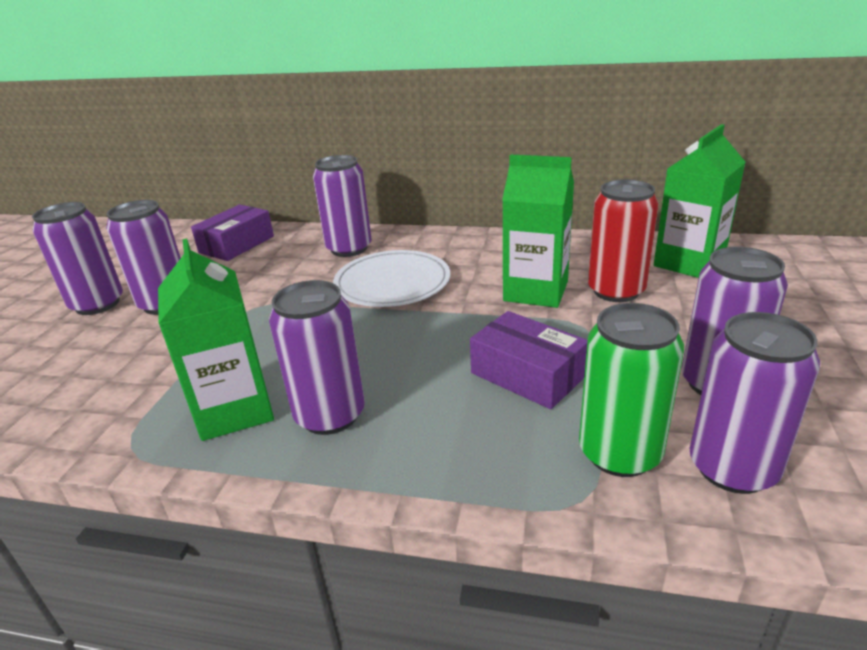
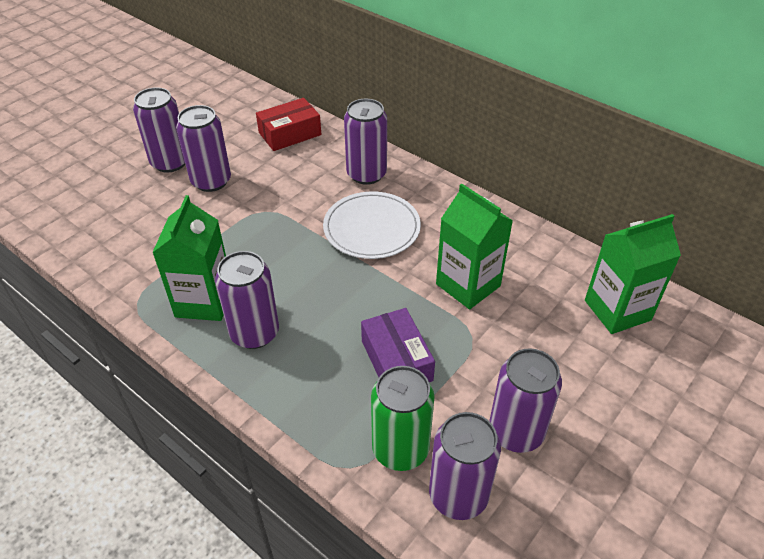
camera: 25 degrees right, 15 degrees up
(237, 244) = (290, 134): purple box -> red box
(616, 291) = (528, 313): red can -> none

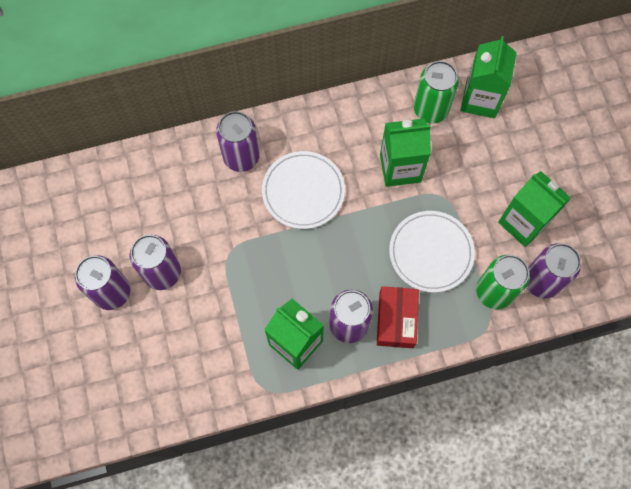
camera: 55 degrees left, 25 degrees up
(290, 134) = (146, 181): red box -> red box (396, 320)
(396, 360) = (431, 252): purple box -> white plate
(516, 432) = (523, 222): purple can -> green carton
(558, 276) = (430, 109): none -> green can

